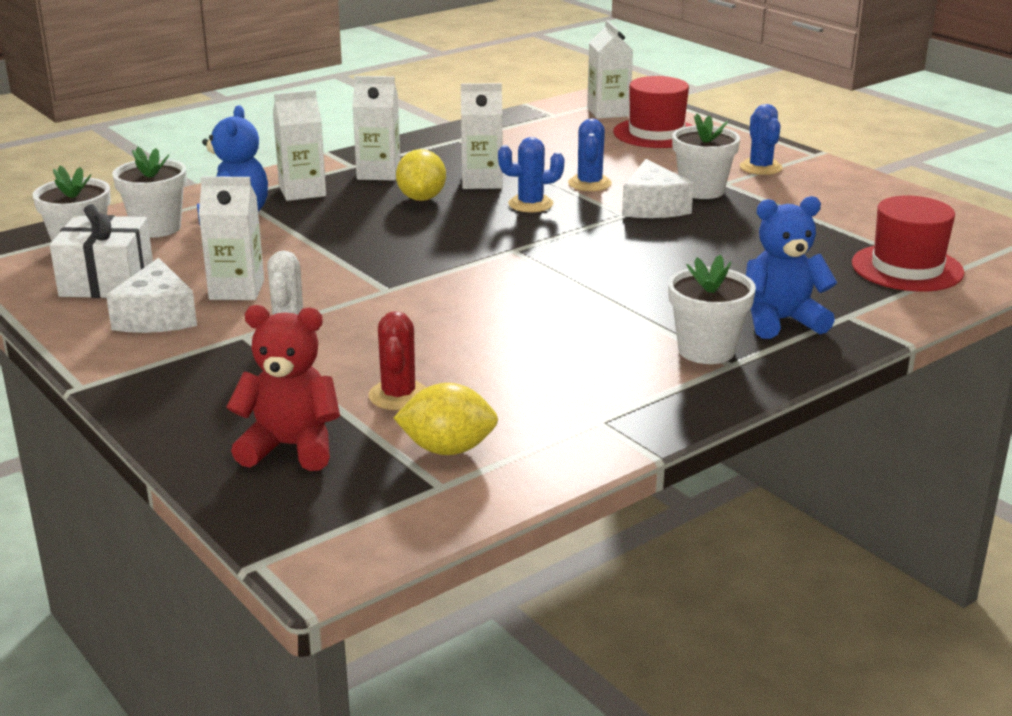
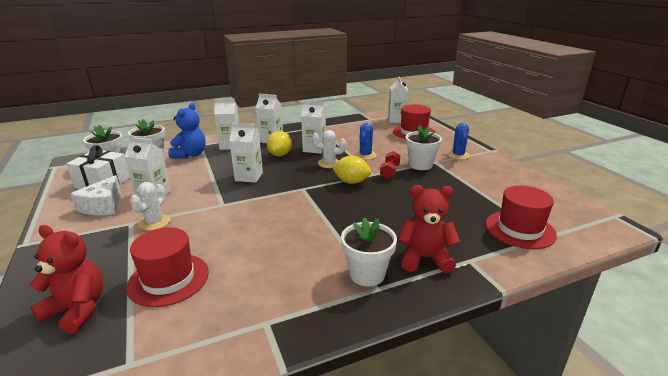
camera: 15 degrees right, 0 degrees up
(394, 242) = (249, 177): none -> white carton
(398, 395) = (168, 279): red cactus -> red hat
(447, 449) = (159, 330): yellow lemon -> yellow lemon (351, 182)
(530, 204) = (329, 163): blue cactus -> white cactus
(653, 207) = (389, 171): white cheese -> red dumbbell
(781, 321) = (425, 258): blue teddy bear -> red teddy bear

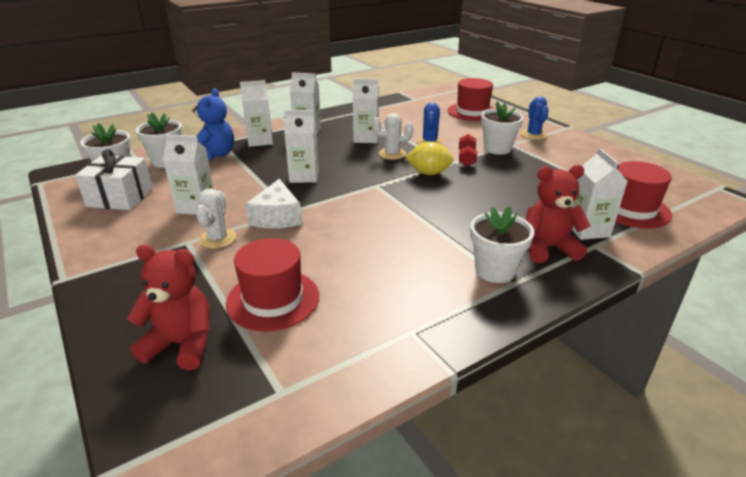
camera: 10 degrees left, 5 degrees up
(103, 206) = (138, 225): white cheese -> white cheese (277, 217)
(280, 154) = (328, 148): yellow lemon -> none
(396, 120) = (446, 98): white carton -> white carton (587, 230)

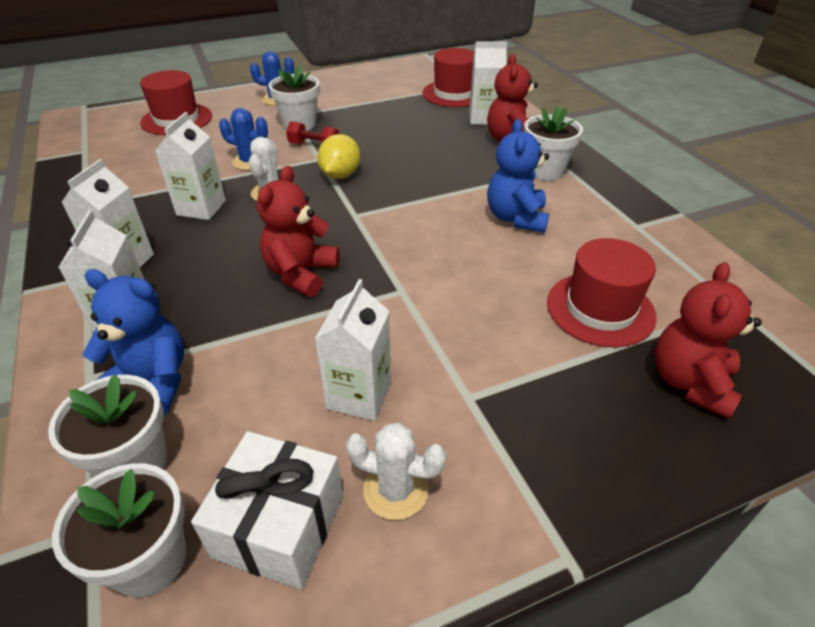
camera: 80 degrees left, 10 degrees up
(217, 239) = (465, 362): white cactus -> white cactus (395, 490)
(277, 217) = (416, 303): white cheese -> none
(304, 176) = (301, 273): white carton -> red teddy bear
(398, 254) = (516, 218): none -> blue teddy bear

